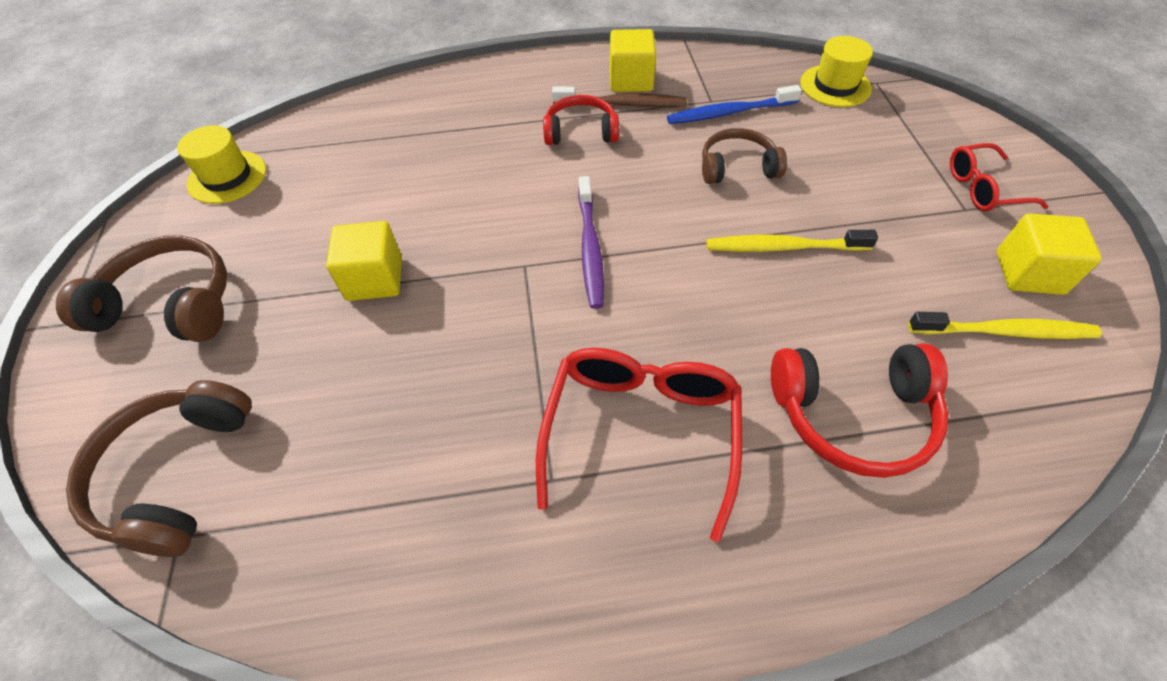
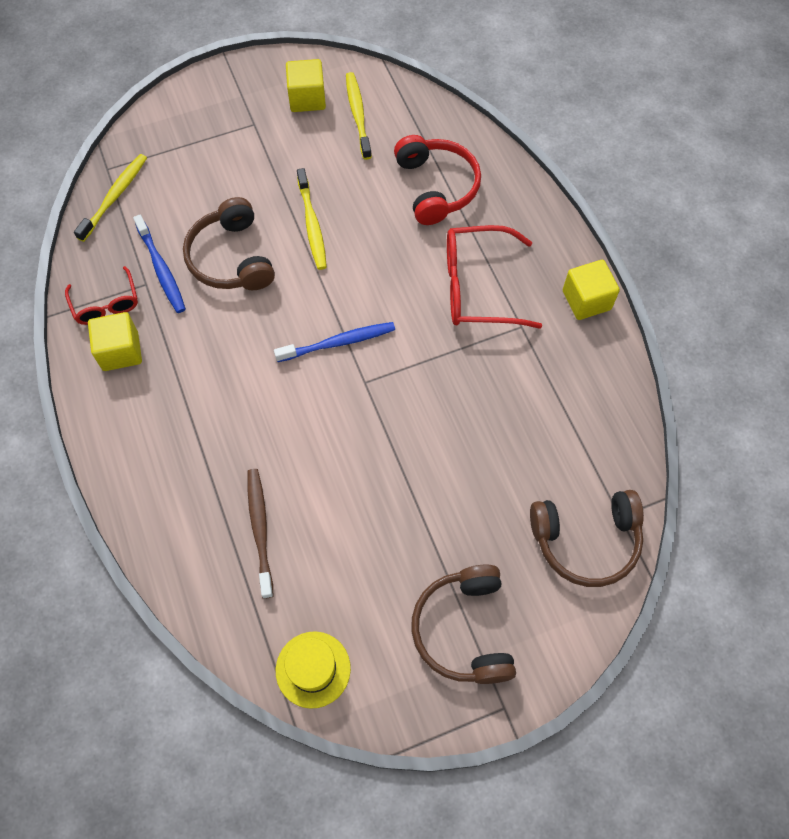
camera: 105 degrees left, 10 degrees up
(374, 279) = (402, 483): yellow cube -> yellow cube (586, 300)
(581, 132) = (202, 377): red headphones -> none
(590, 248) = (338, 342): purple toothbrush -> blue toothbrush
(622, 104) = (158, 351): brown toothbrush -> brown toothbrush (260, 529)
(737, 167) = (231, 258): brown headphones -> brown headphones, size x1.50
(835, 86) = (115, 197): yellow hat -> yellow toothbrush
(983, 188) = (230, 113): red glasses -> red glasses (106, 304)

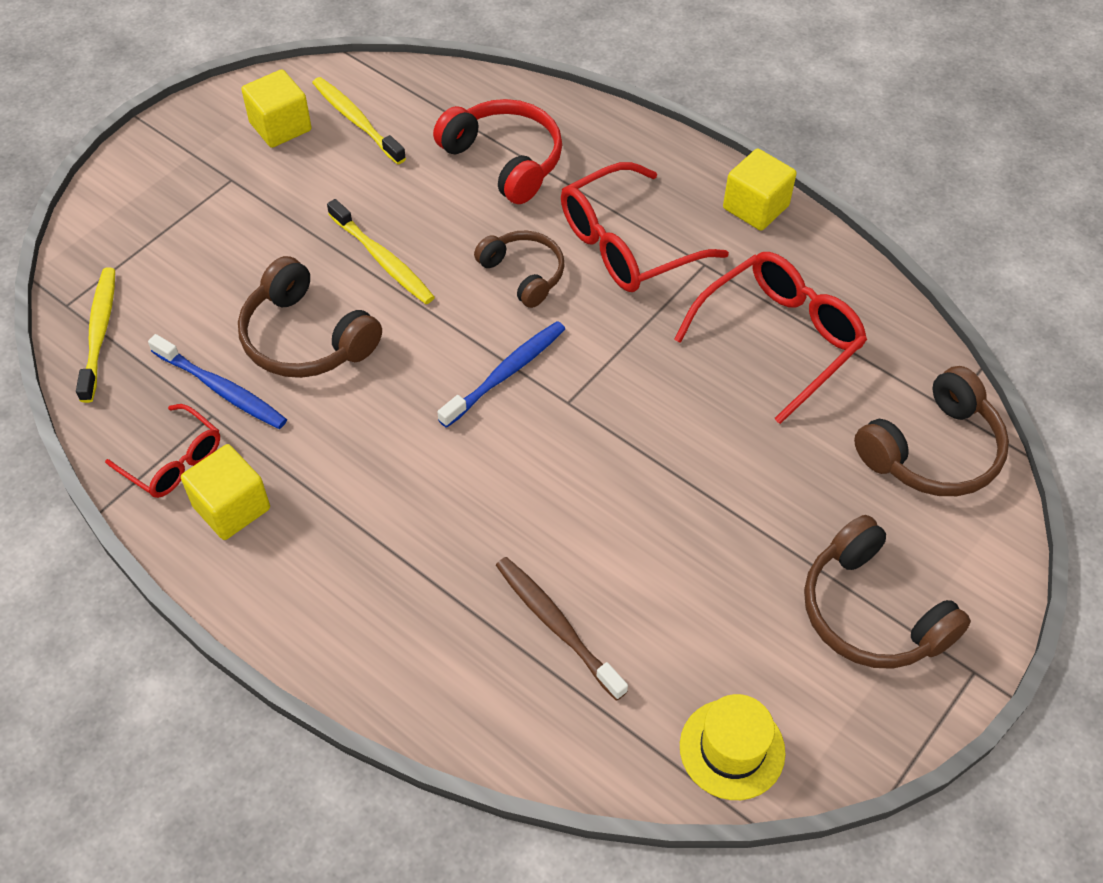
camera: 30 degrees left, 10 degrees down
(395, 277) = (523, 274): none -> brown headphones
(536, 406) = (779, 338): none -> red glasses

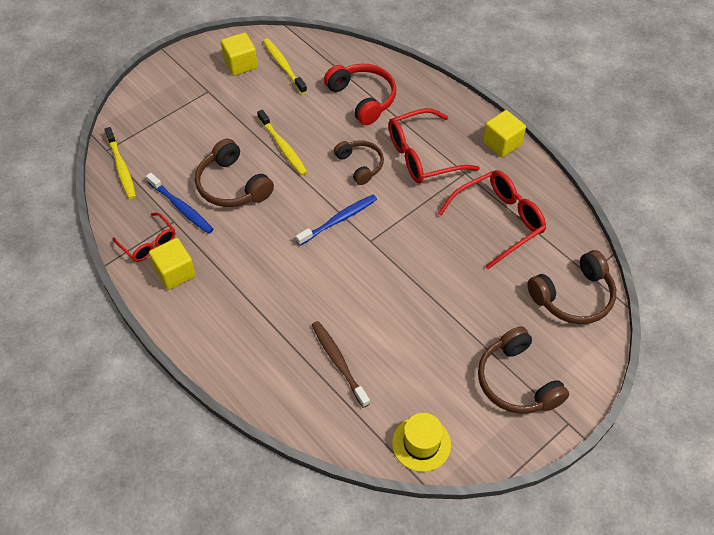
camera: 10 degrees right, 0 degrees up
(99, 332) = (121, 167): yellow toothbrush -> yellow toothbrush turned 150 degrees clockwise

